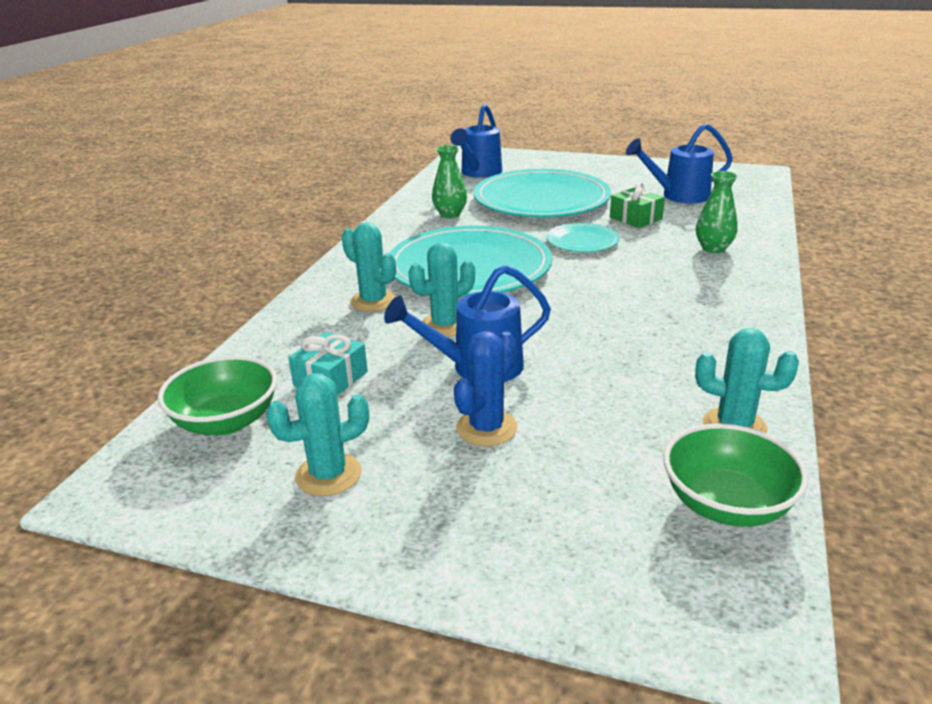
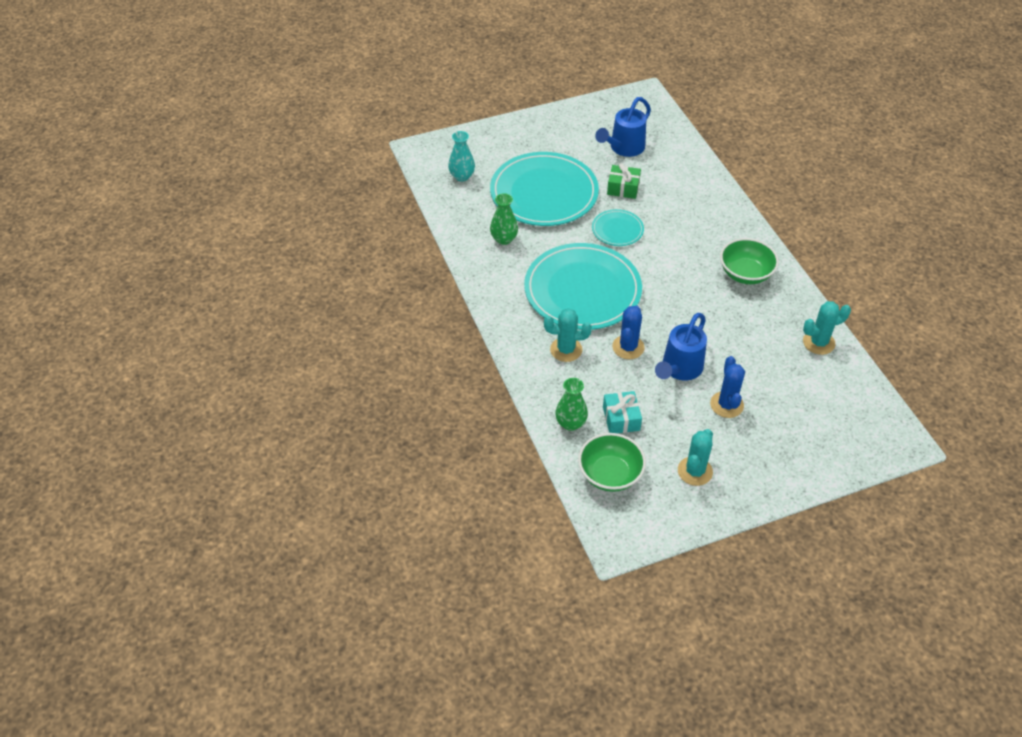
camera: 40 degrees left, 20 degrees up
(445, 325) = (628, 347): turquoise cactus -> blue cactus
(479, 173) = (462, 176): blue watering can -> turquoise vase
(713, 248) = (694, 201): green vase -> green vase (570, 423)
(726, 504) = (850, 388): green bowl -> green bowl (745, 273)

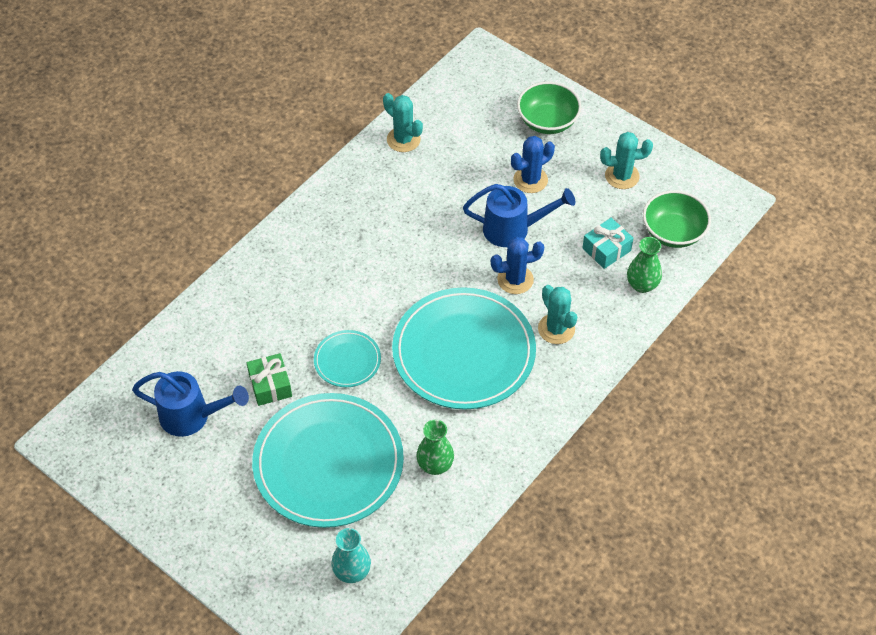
camera: 120 degrees left, 5 degrees up
(745, 273) = (344, 223): green bowl -> green bowl (547, 121)

